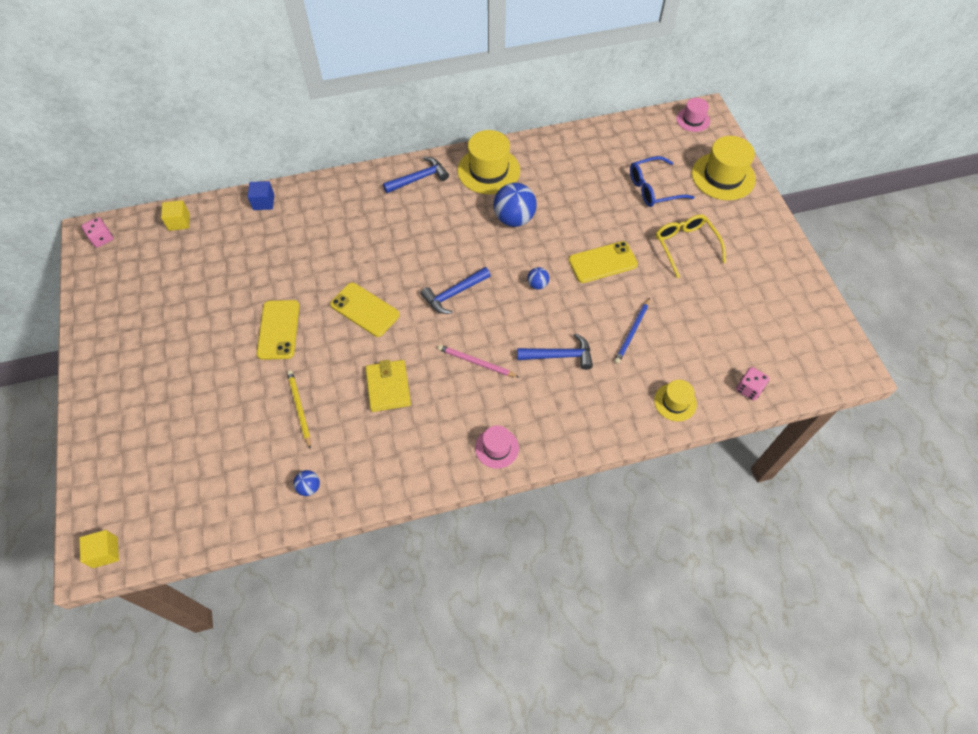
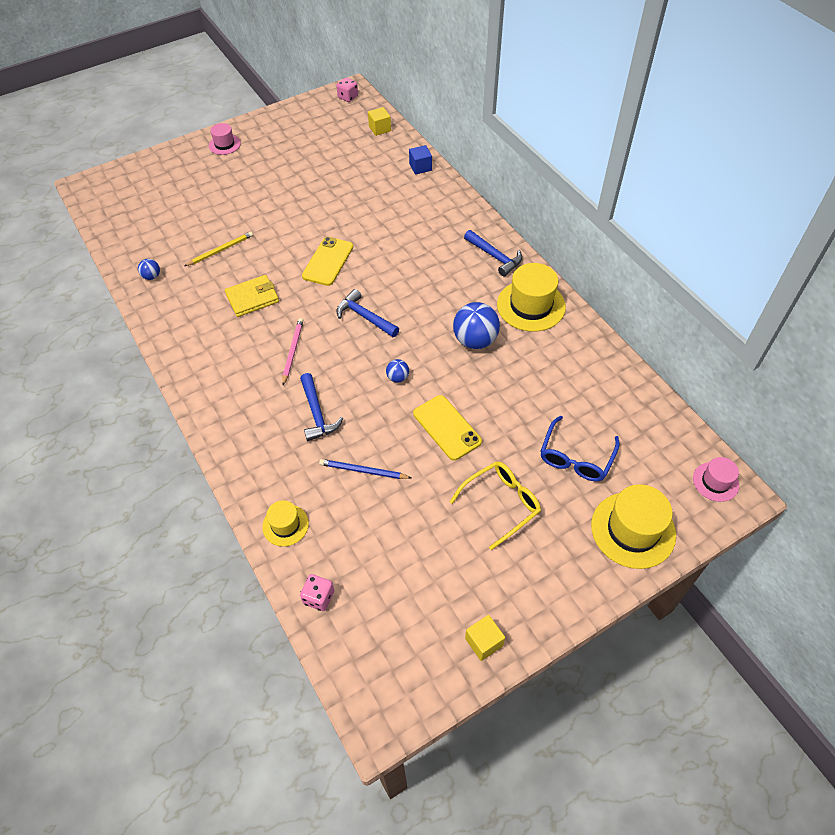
camera: 75 degrees right, 5 degrees down
(105, 552) = (90, 190): yellow cube -> yellow cube (484, 642)
(278, 330) = (292, 216): yellow phone -> none
(497, 448) = (206, 387): pink hat -> pink hat (224, 144)
(653, 188) = (576, 457): blue glasses -> blue glasses turned 120 degrees counterclockwise

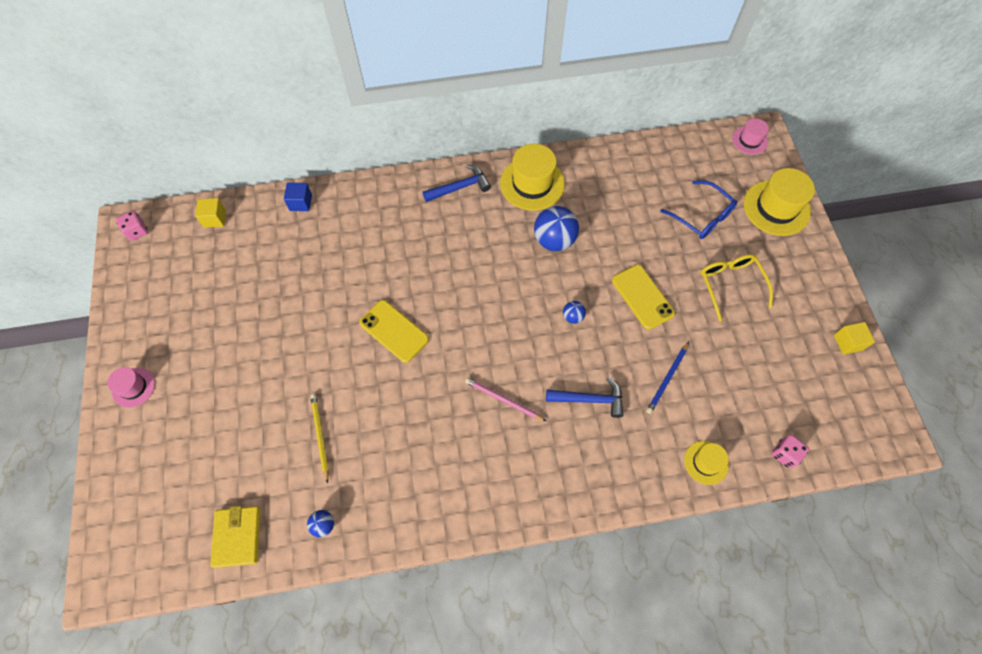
camera: 70 degrees left, 10 degrees up
(252, 298) = (411, 420): yellow wallet -> yellow wallet (237, 537)
(365, 317) = (486, 320): blue hammer -> none
(447, 427) = (642, 297): yellow phone -> yellow phone turned 75 degrees clockwise

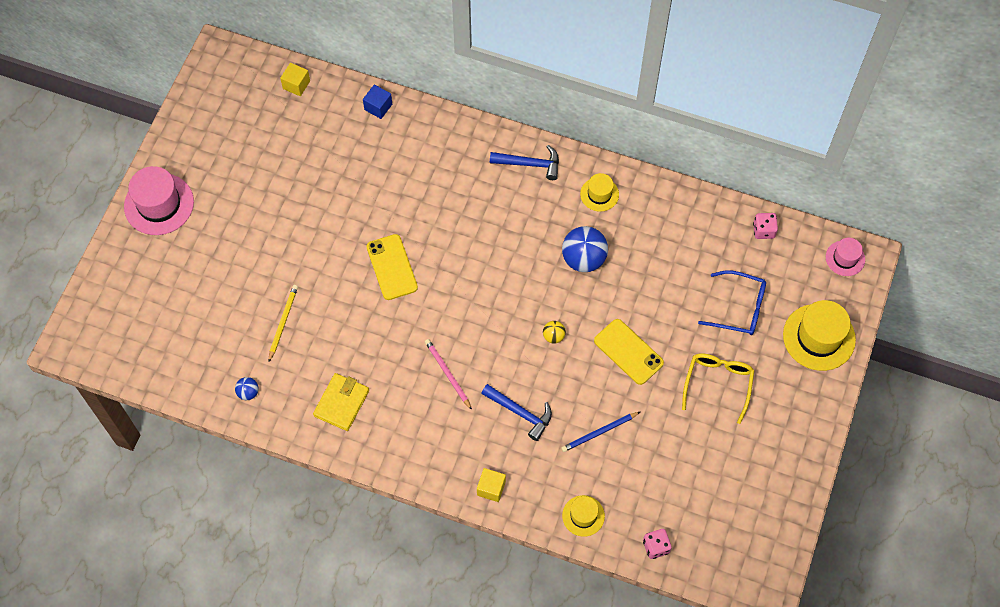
camera: 30 degrees right, 0 degrees up
(133, 387) = (159, 204): pink hat -> pink hat, size x1.79
(137, 231) = (225, 64): pink dice -> pink dice (763, 230)
(237, 537) = (180, 365): yellow wallet -> yellow wallet (341, 403)
(532, 183) = (599, 194): yellow hat -> yellow hat, size x0.56
(573, 317) = (553, 336): blue ball -> yellow ball
(642, 297) = (628, 352): yellow phone -> yellow phone turned 45 degrees counterclockwise
(702, 216) = (739, 308): blue glasses -> blue glasses turned 60 degrees counterclockwise
(848, 342) = (787, 491): yellow cube -> yellow cube (491, 488)

